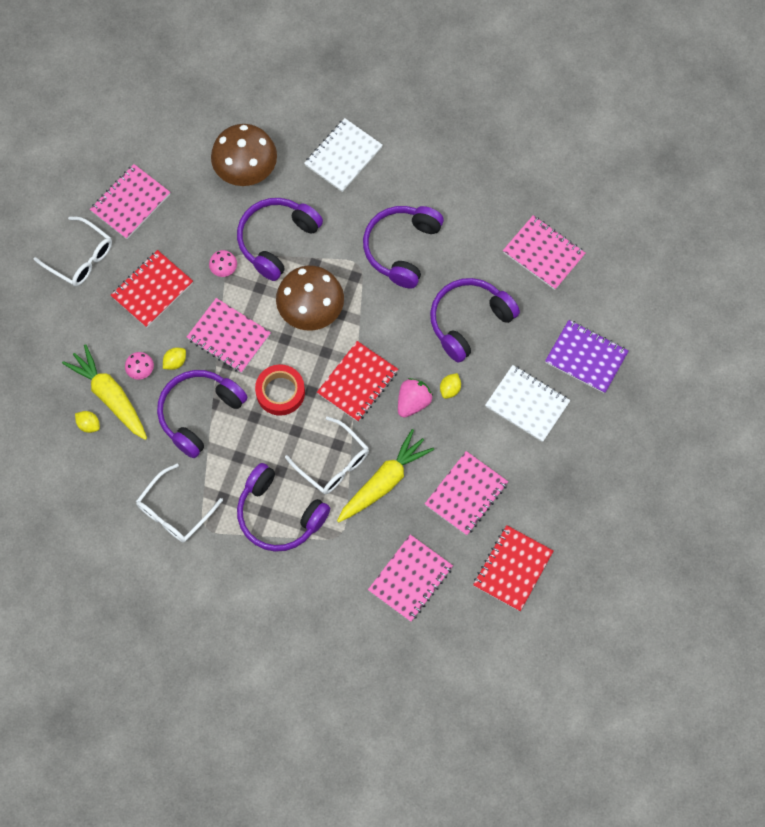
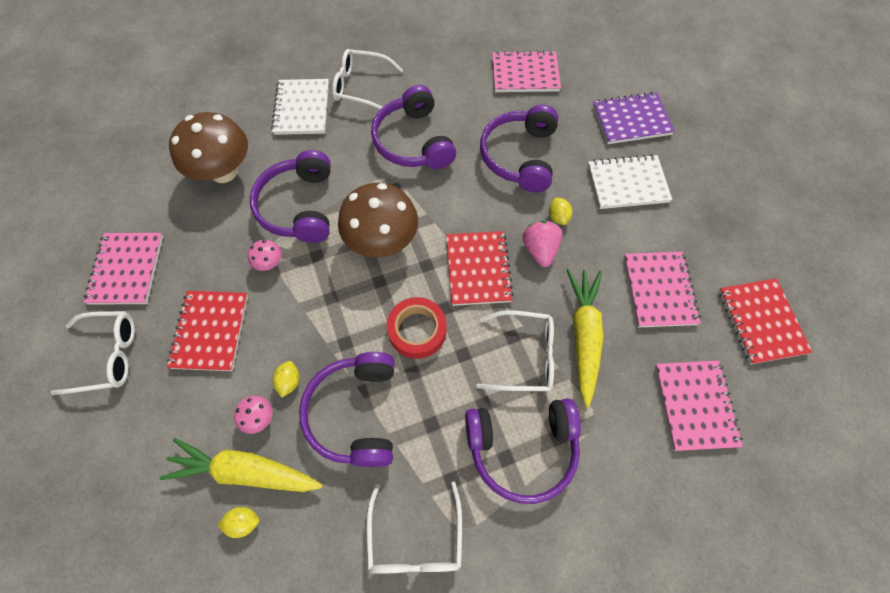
camera: 40 degrees left, 5 degrees down
(229, 337) = (324, 318): pink notebook -> none
(404, 169) = (361, 87): none -> white glasses

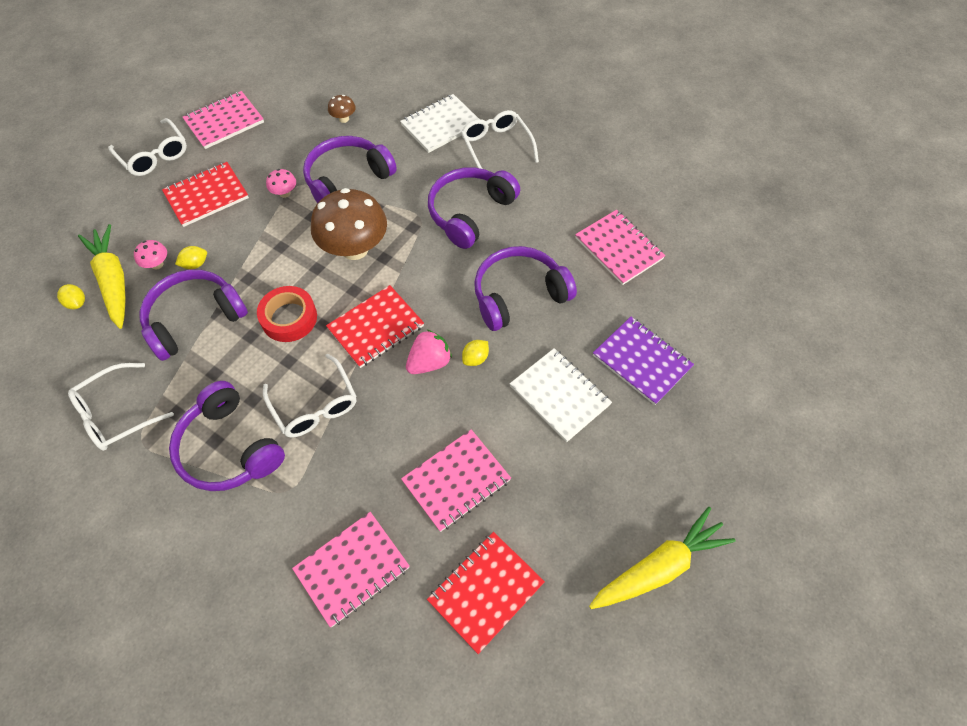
camera: 55 degrees right, 5 degrees down
(224, 172) = (344, 119): brown mushroom -> brown mushroom, size x0.42
(583, 335) = (364, 441): yellow carrot -> yellow carrot (659, 566)

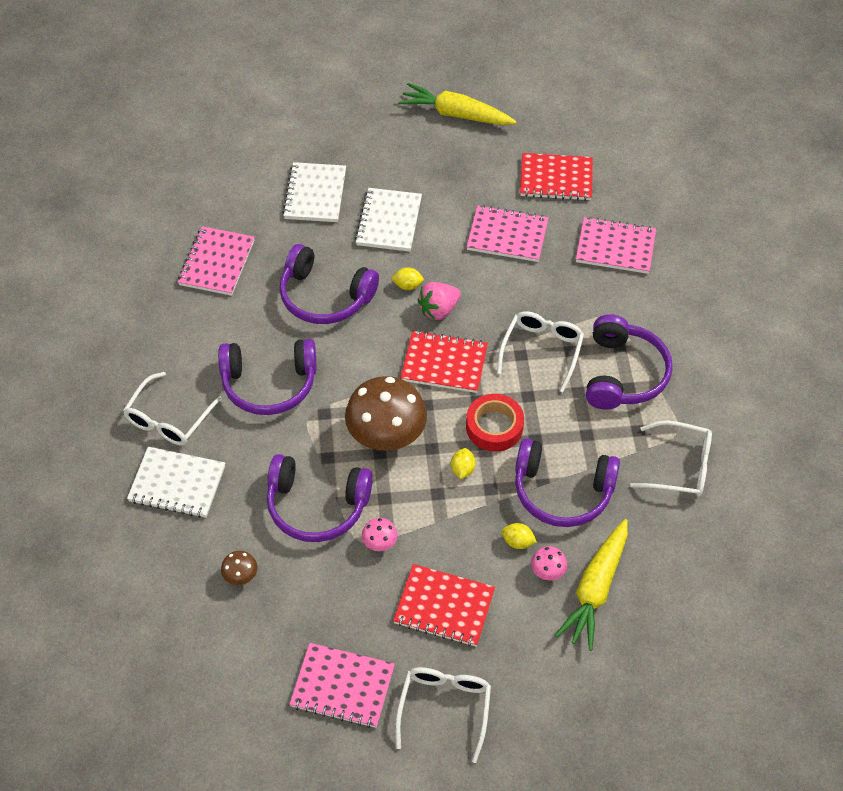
camera: 130 degrees left, 5 degrees down
(77, 303) = (641, 595): yellow lemon -> yellow lemon (462, 469)
(429, 362) = (439, 310): pink strawberry -> pink strawberry turned 45 degrees counterclockwise
(641, 361) = (315, 194): purple notebook -> white notebook

